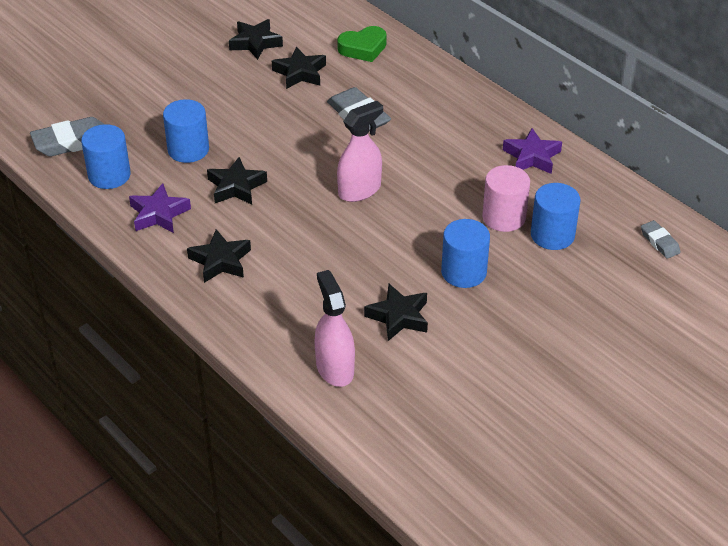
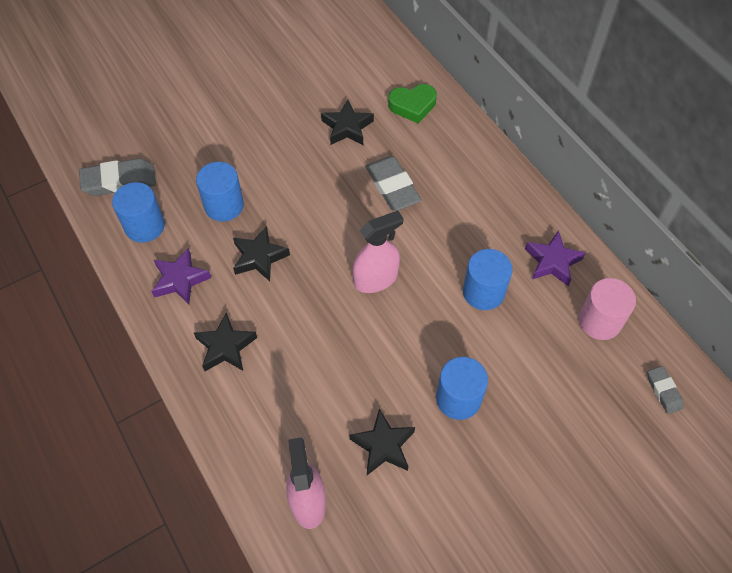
camera: 10 degrees right, 15 degrees up
(255, 43) = (312, 86): black star -> none
(504, 217) = (511, 334): pink cylinder -> pink cylinder (599, 321)
(552, 235) = (555, 365): blue cylinder -> blue cylinder (483, 292)

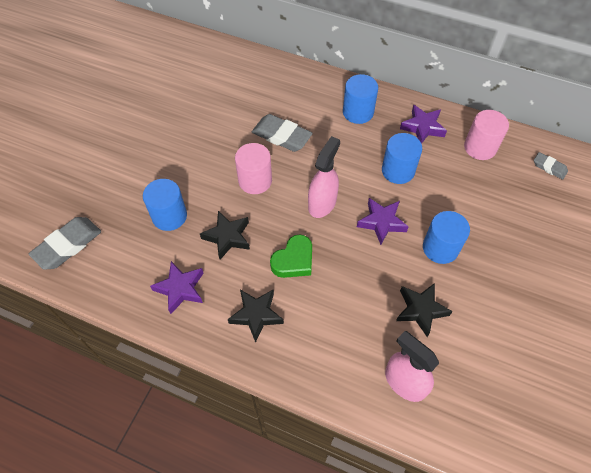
camera: 35 degrees left, 0 degrees up
(144, 226) = (118, 266): blue cylinder -> blue cylinder (358, 112)
(329, 217) = (255, 180): none -> pink cylinder
(347, 127) = (216, 113): black star -> none
(412, 106) = (250, 76): green heart -> green heart (294, 260)
(419, 335) = (382, 222): none -> purple star

